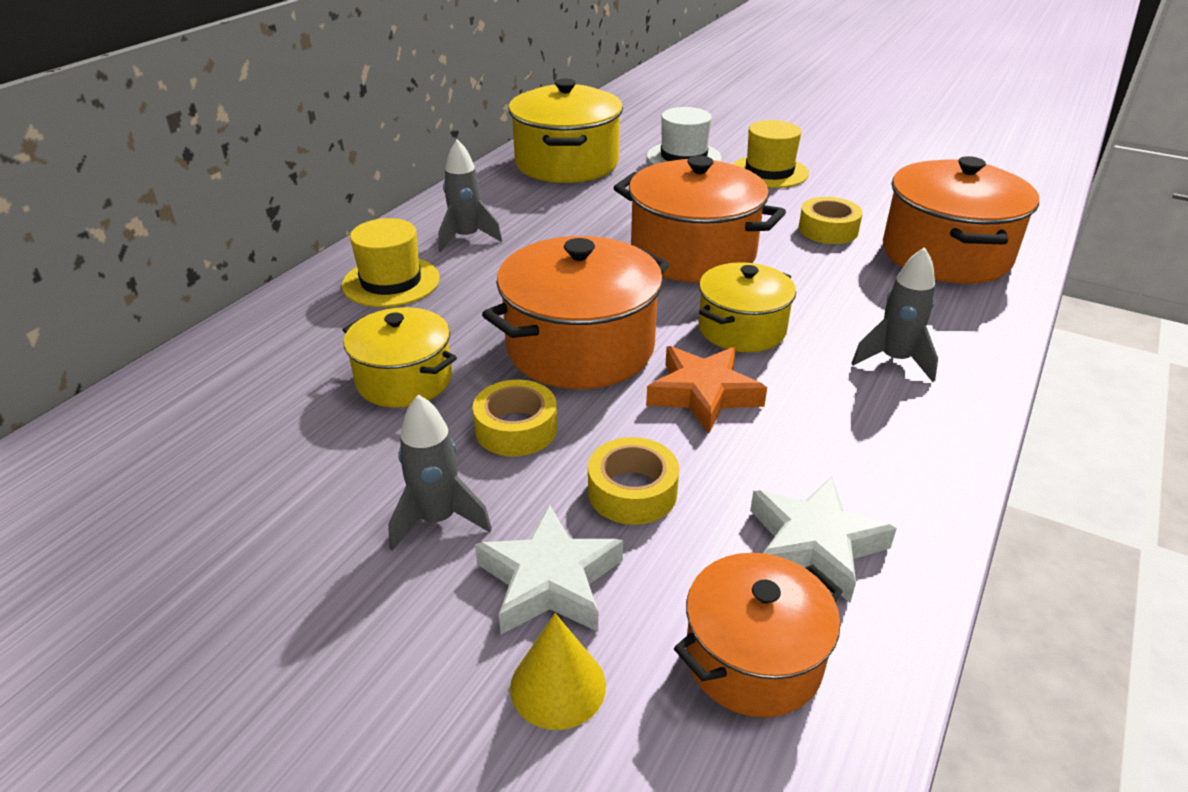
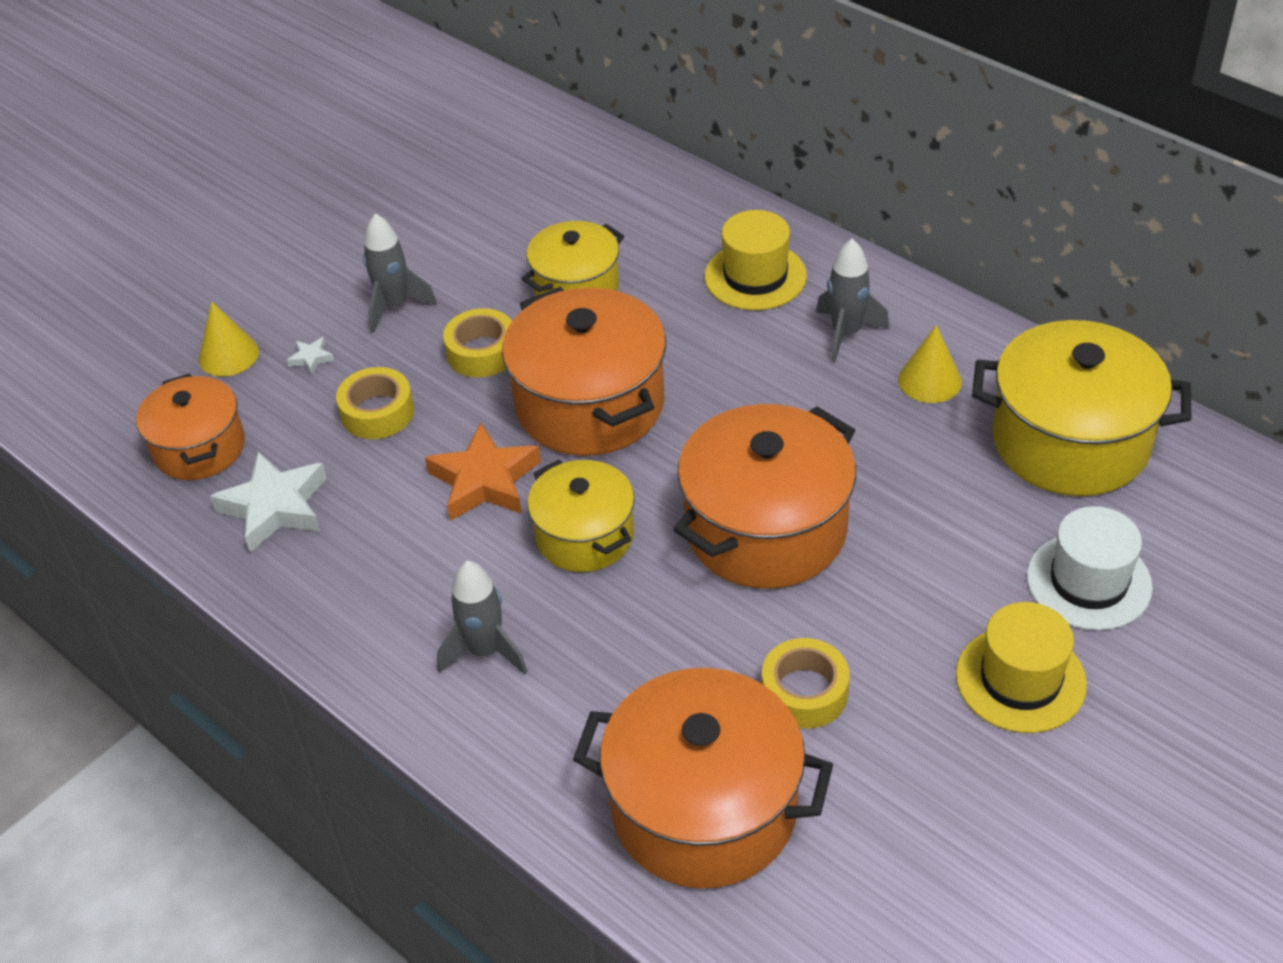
camera: 105 degrees right, 10 degrees up
(517, 206) = (929, 380): none -> yellow cone
(549, 580) = (311, 358): white star -> white star, size x0.43

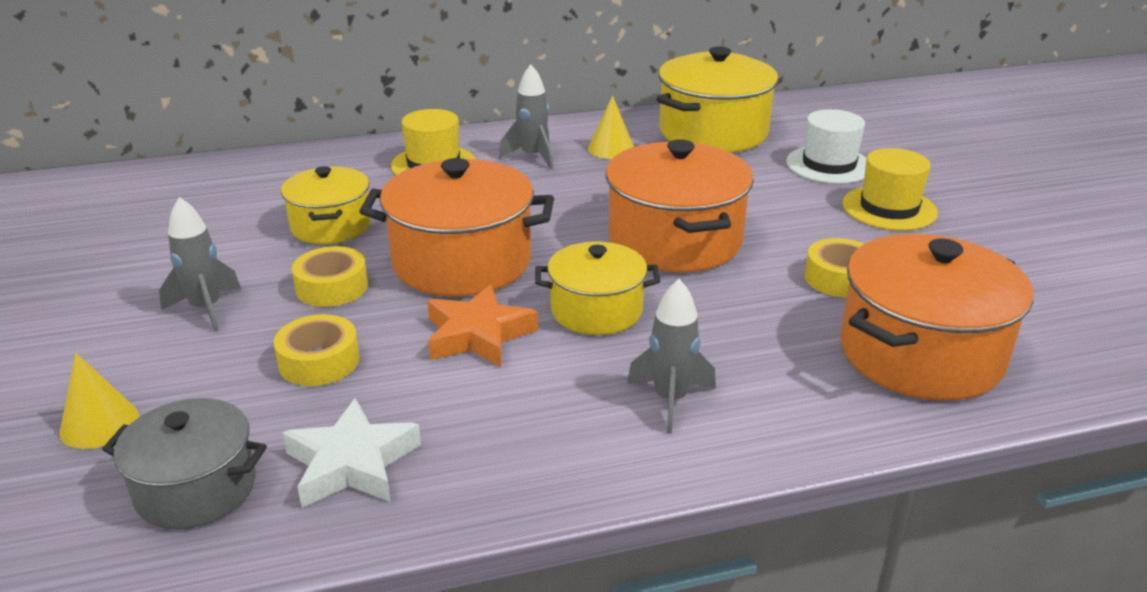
camera: 60 degrees left, 15 degrees down
(199, 448) = (196, 489): orange pot -> grey pot
(311, 358) = (192, 375): white star -> none

